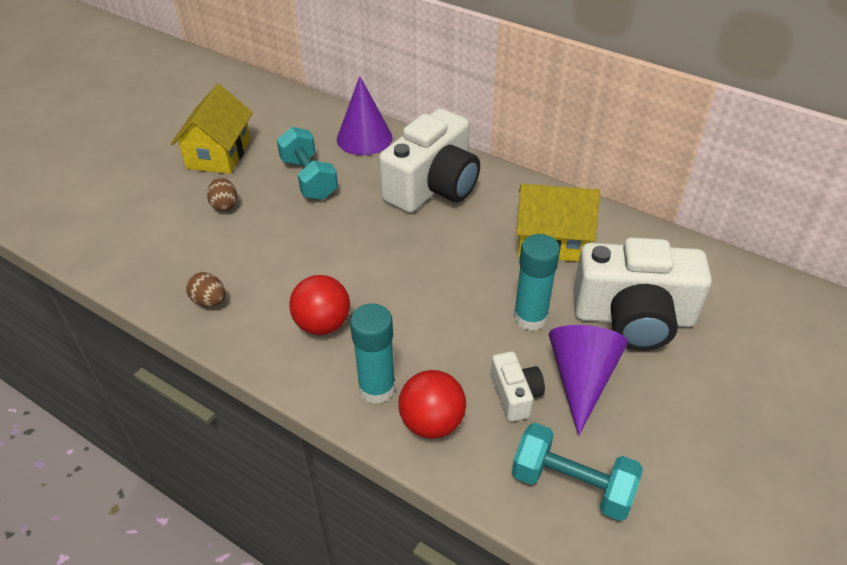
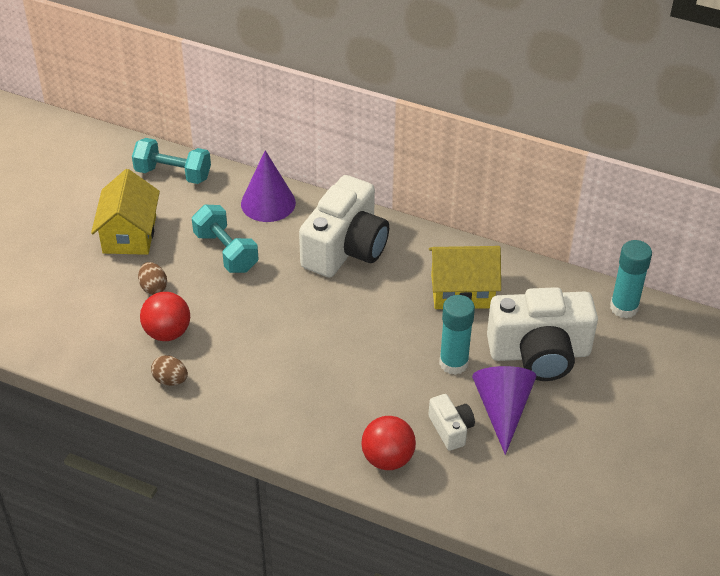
camera: 10 degrees left, 0 degrees up
(322, 324) = (277, 389): red ball -> red ball (167, 332)
(377, 388) = (337, 437): turquoise glue stick -> turquoise glue stick (624, 308)
(572, 485) = (504, 491): turquoise dumbbell -> turquoise dumbbell (173, 174)

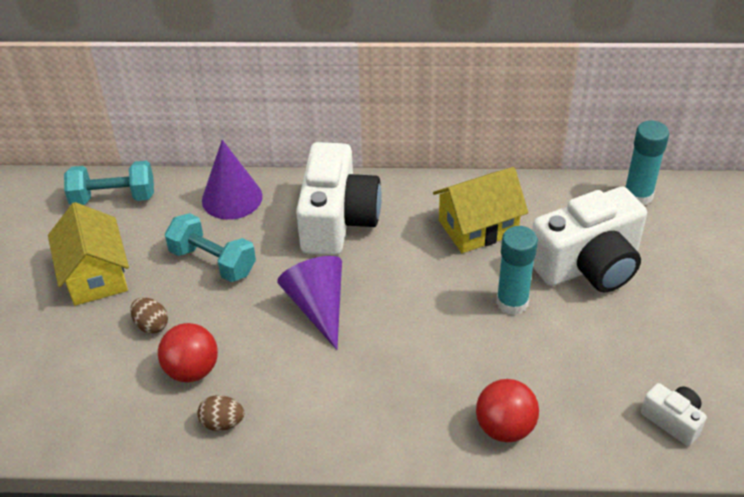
camera: 20 degrees left, 0 degrees up
(451, 429) = (550, 372): white camera -> white camera (673, 420)
(502, 410) = (588, 334): purple cone -> purple cone (318, 307)

